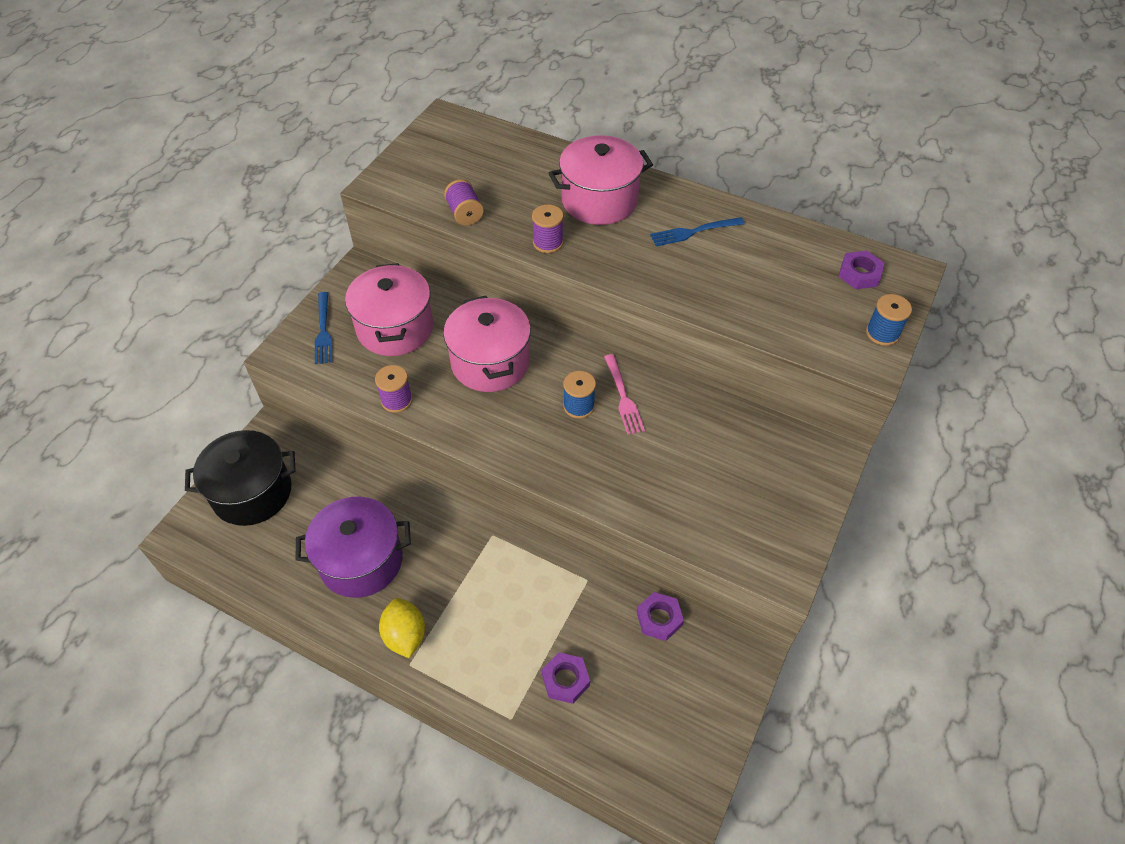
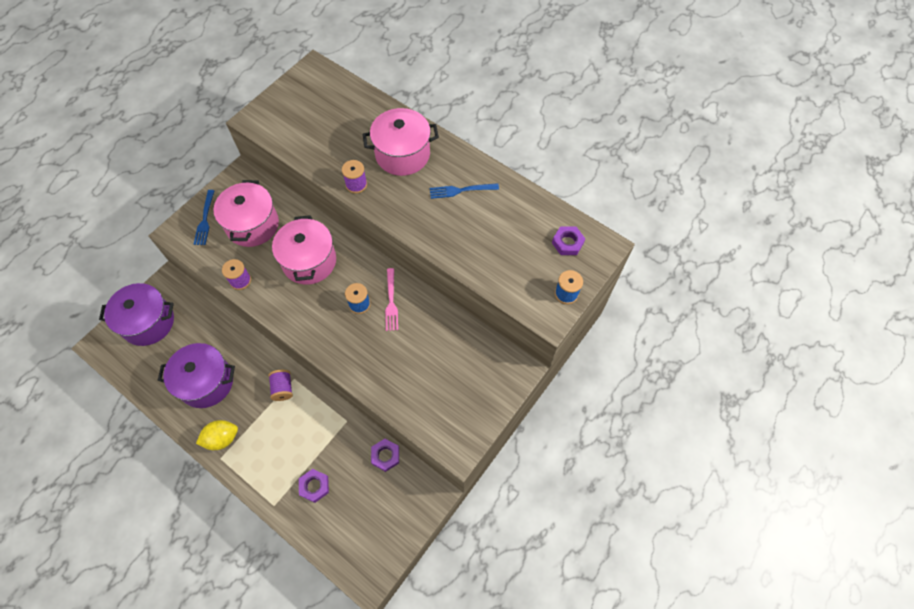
camera: 10 degrees right, 10 degrees up
(252, 492) = (148, 322): black pot -> purple pot
(405, 635) = (222, 438): yellow lemon -> yellow lemon turned 75 degrees clockwise
(465, 214) = (306, 152): purple spool -> purple spool (283, 388)

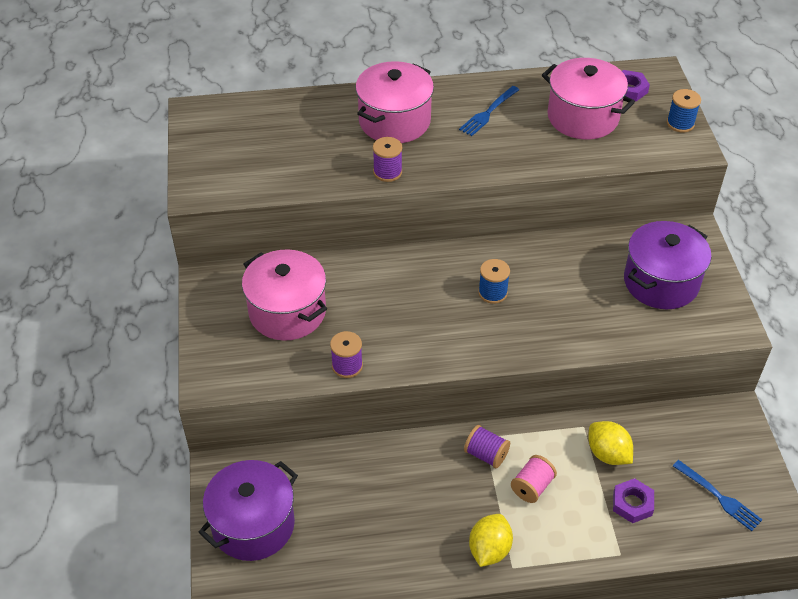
camera: 45 degrees left, 15 degrees down
(205, 219) = (226, 346): blue fork -> blue fork (719, 497)
(206, 382) = (400, 519): purple pot -> purple pot (661, 282)
(281, 427) = (532, 487): none -> pink spool
(309, 261) = (393, 297): pink pot -> pink pot (583, 117)
(338, 448) = (607, 454): none -> yellow lemon
(385, 456) = (656, 422): purple nut -> none
(391, 302) = (518, 268): pink fork -> none

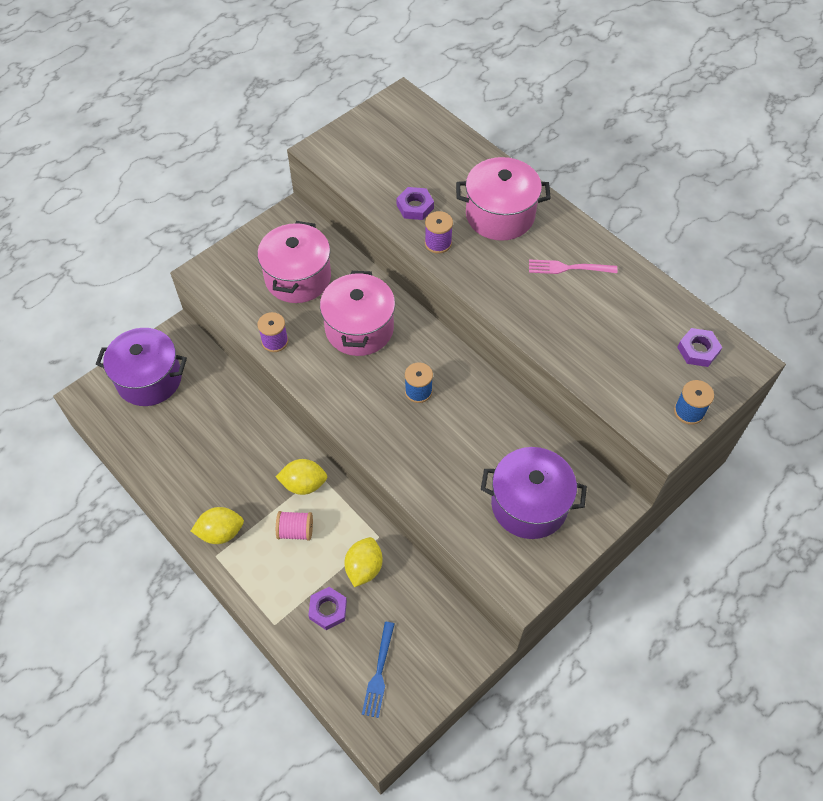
camera: 55 degrees right, 10 degrees up
(332, 165) = (415, 206): none -> purple nut
(486, 454) = (304, 484): purple spool -> yellow lemon
(488, 112) = (568, 268): blue fork -> pink fork
(583, 117) = (626, 335): pink pot -> pink pot (359, 328)

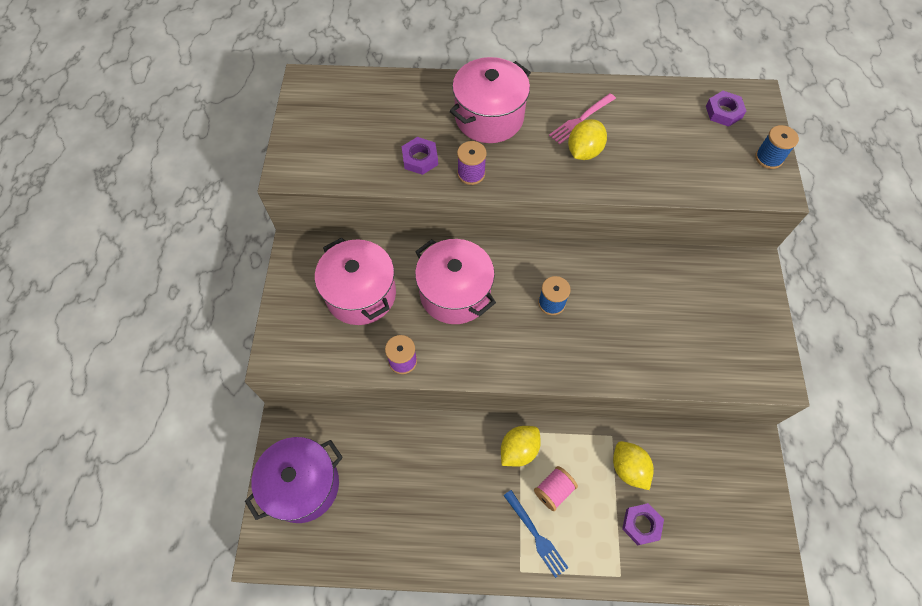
camera: 45 degrees left, 5 degrees up
(221, 532) = (503, 549): yellow lemon -> yellow lemon (584, 151)
(379, 672) = (723, 532): blue fork -> blue fork (536, 535)
(529, 504) = (713, 316): purple pot -> none

